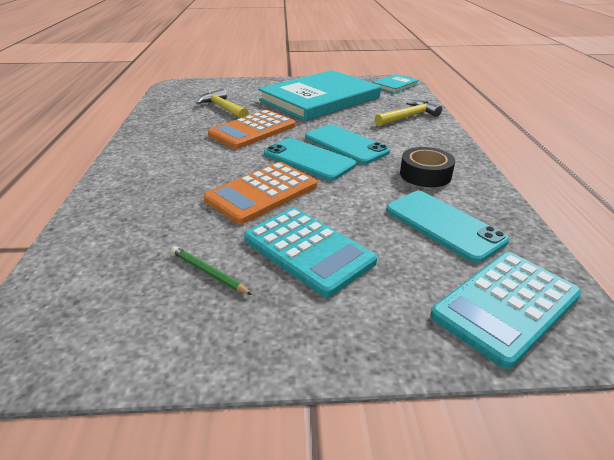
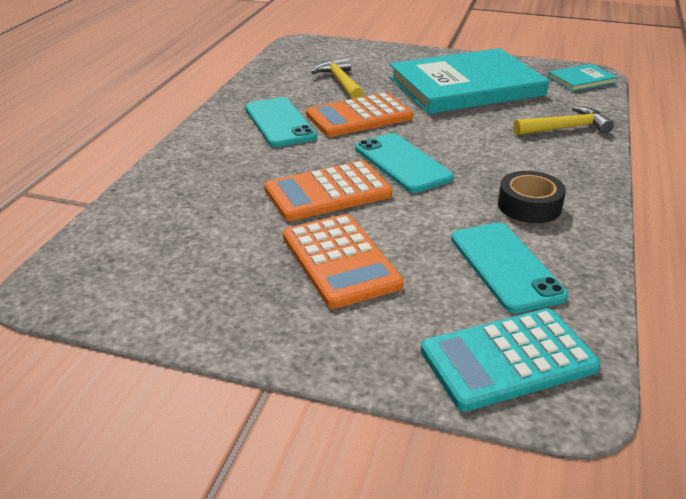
camera: 20 degrees right, 0 degrees up
(208, 272) = (233, 261): green pencil -> none
(308, 250) = (340, 261): turquoise calculator -> orange calculator
(346, 144) = (458, 152): turquoise phone -> turquoise phone (279, 122)

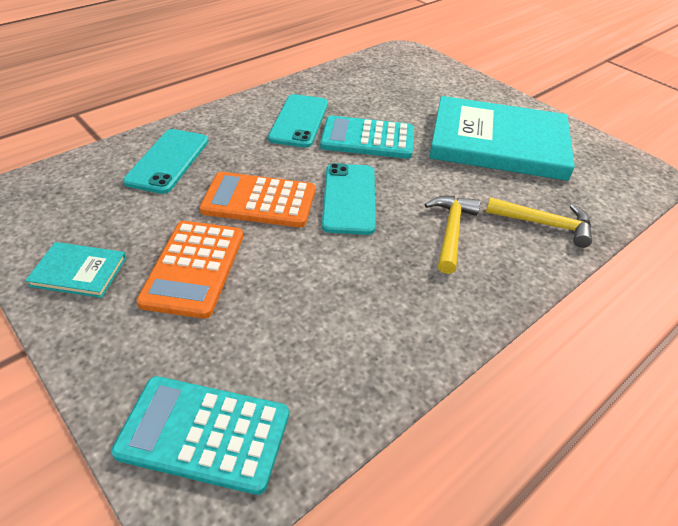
camera: 30 degrees right, 10 degrees up
(341, 82) = (392, 100): yellow hammer -> yellow hammer (451, 231)
(359, 116) = (367, 139): orange calculator -> turquoise calculator
(505, 266) = (312, 342): turquoise phone -> turquoise phone (168, 161)
(529, 206) = (407, 291): black tape -> none
(581, 80) = (627, 177): turquoise book -> turquoise book (79, 272)

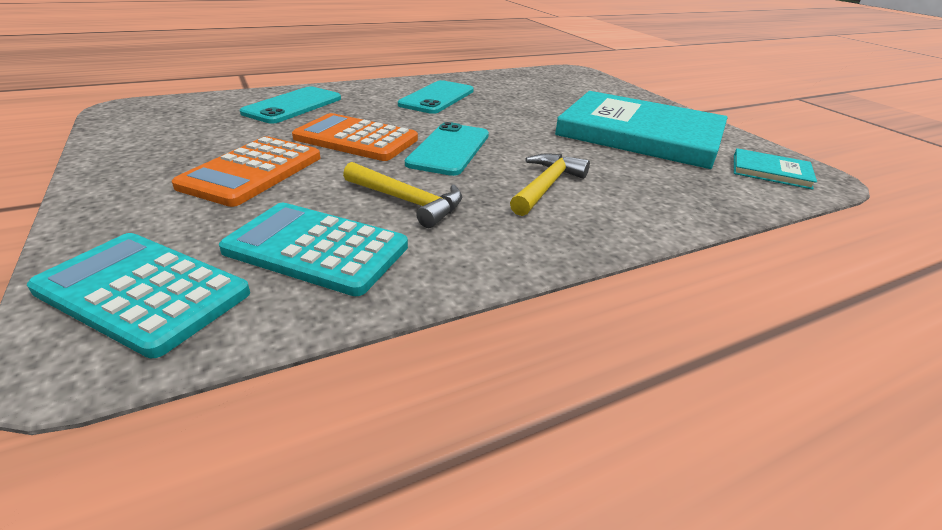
camera: 15 degrees right, 10 degrees down
(79, 272) = (144, 158): turquoise book -> turquoise book (771, 171)
(367, 139) = (498, 115): turquoise calculator -> turquoise calculator (316, 249)
(544, 224) = (663, 196): yellow hammer -> yellow hammer (407, 201)

